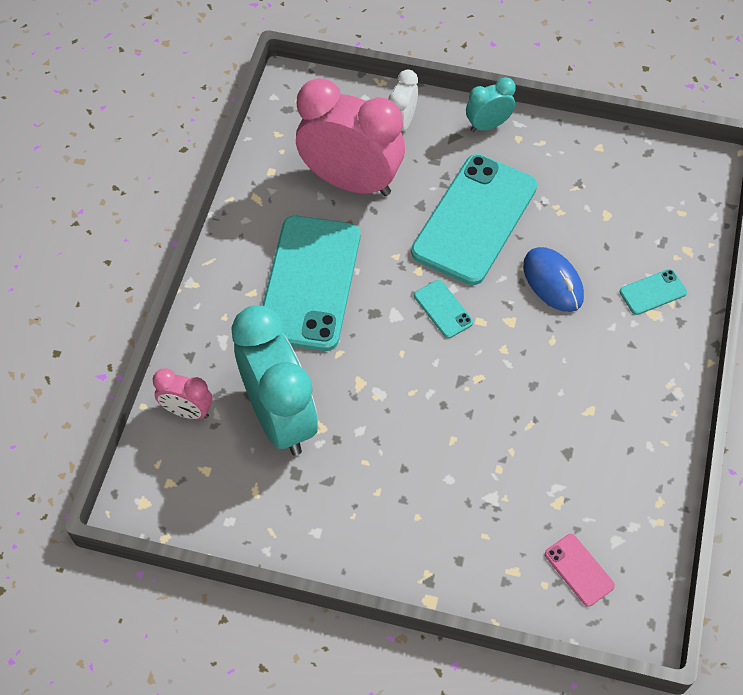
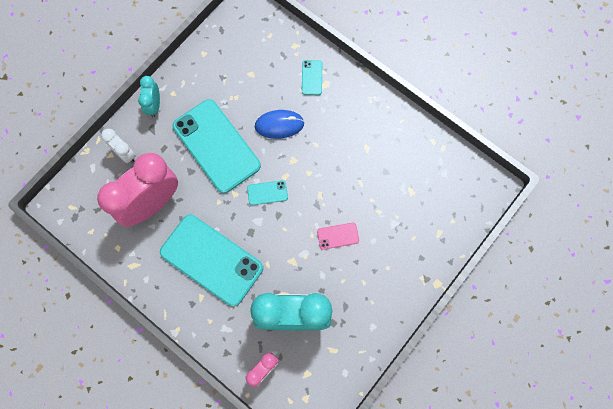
camera: 65 degrees left, 15 degrees up
(579, 570) = (452, 200): pink phone -> pink phone (338, 236)

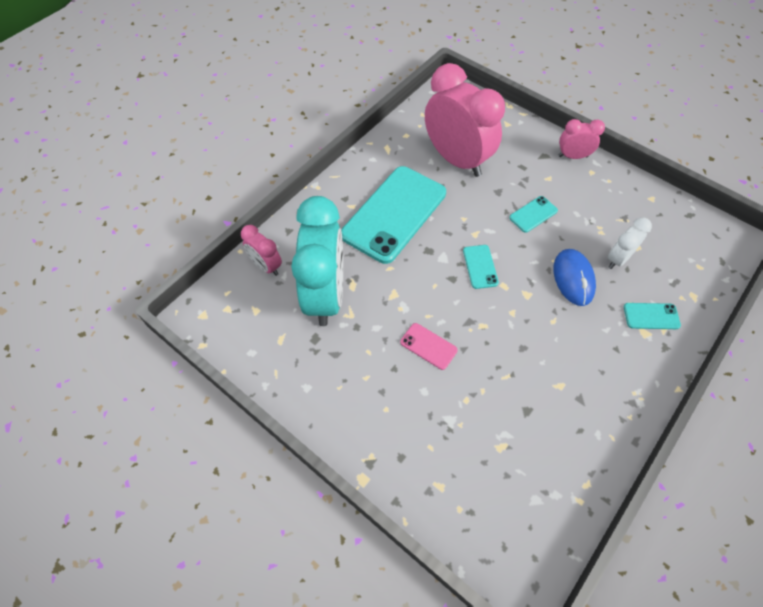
camera: 90 degrees right, 15 degrees down
(125, 154) = (511, 135): white clock -> white clock (618, 259)
(154, 105) = (573, 156): turquoise clock -> pink clock
(216, 146) = (533, 214): turquoise phone -> turquoise phone, size x0.42
(338, 236) = (428, 346): pink phone -> pink phone turned 45 degrees counterclockwise

